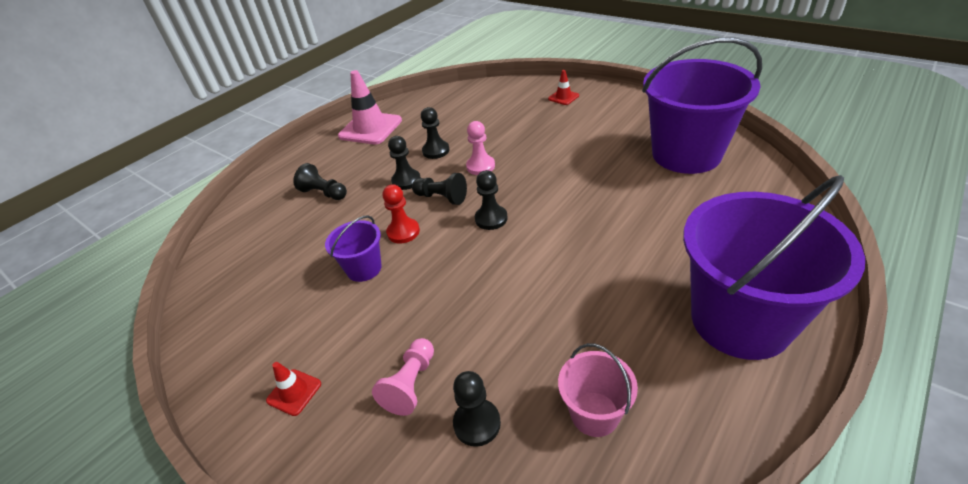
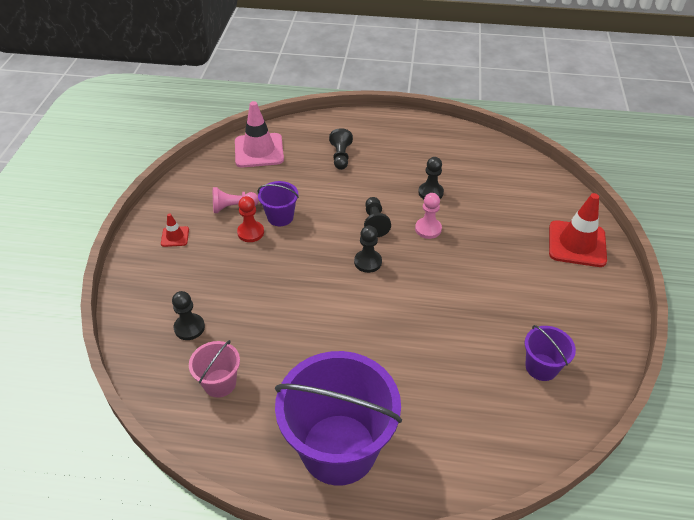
camera: 55 degrees right, 5 degrees up
(370, 128) = (434, 139): pink traffic cone -> pink traffic cone (259, 150)
(403, 232) = (325, 219): red pawn -> red pawn (250, 232)
(406, 181) = (382, 193): black pawn -> none
(411, 384) = (202, 285): pink pawn -> pink pawn (233, 207)
(563, 97) = (577, 244): red traffic cone -> red traffic cone, size x2.09
(686, 154) = (541, 367): purple bucket -> purple bucket, size x0.46

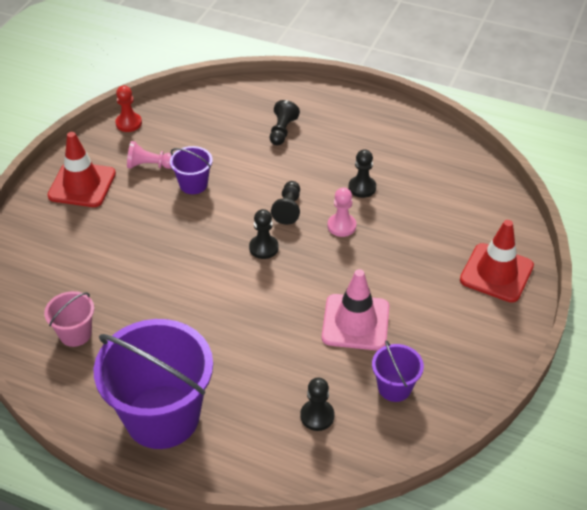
camera: 15 degrees right, 0 degrees up
(175, 236) = (82, 185): red traffic cone -> red traffic cone, size x2.09
(189, 327) = (65, 276): black pawn -> black pawn (317, 416)
(250, 232) = (157, 195): red pawn -> red pawn (129, 123)
(259, 150) = (198, 109): pink traffic cone -> pink traffic cone (355, 322)

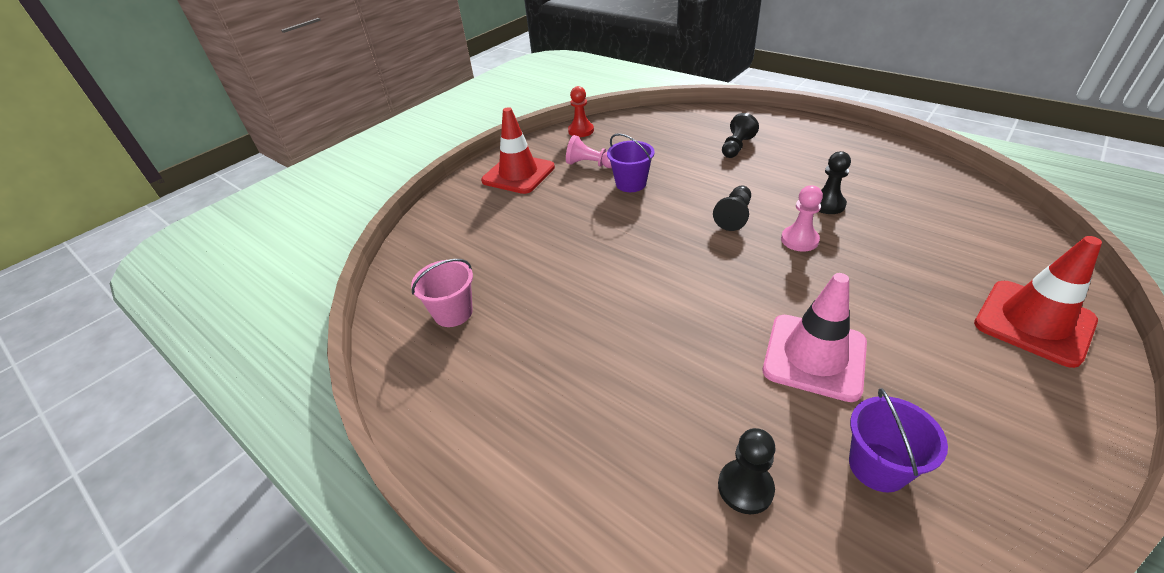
camera: 20 degrees right, 5 degrees down
(162, 416) = (518, 438): purple bucket -> none
(263, 248) = (698, 251): black pawn -> none

